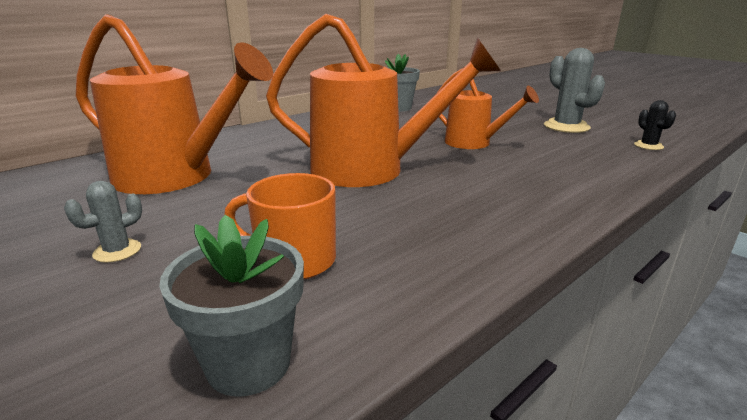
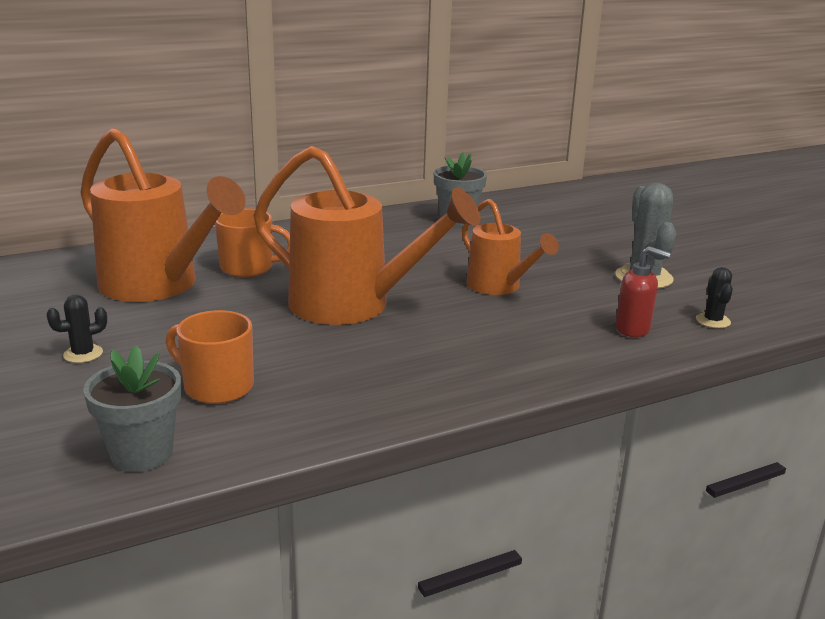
camera: 15 degrees right, 0 degrees up
(117, 251) = (83, 354): grey cactus -> black cactus
(255, 154) = (248, 268): none -> orange mug
(604, 158) = (633, 329): none -> red soap dispenser

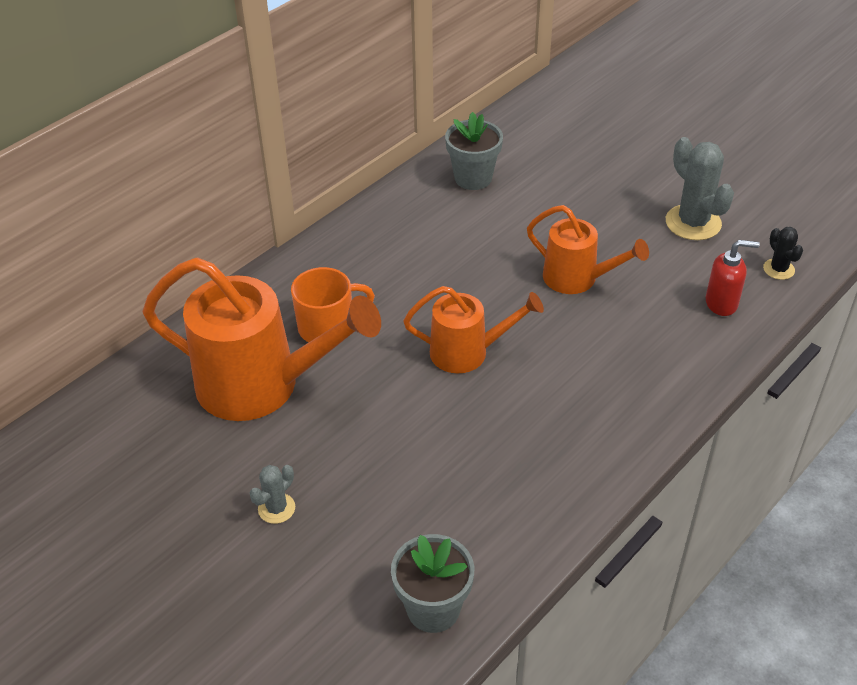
camera: 20 degrees left, 20 degrees up
(83, 354) = (276, 508): black cactus -> grey cactus
(216, 386) = (430, 506): orange mug -> none
(354, 306) = (468, 352): orange watering can -> orange watering can, size x0.58

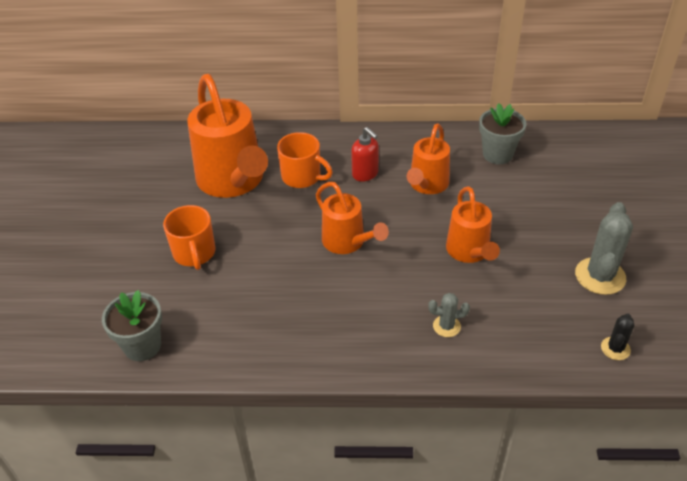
camera: 50 degrees right, 0 degrees up
(276, 508) = (155, 241): grey cactus -> grey cactus (446, 326)
(339, 484) = (194, 253): none -> orange mug
(456, 248) = (427, 185): none -> orange watering can
(721, 303) = (539, 336): red soap dispenser -> red soap dispenser (365, 174)

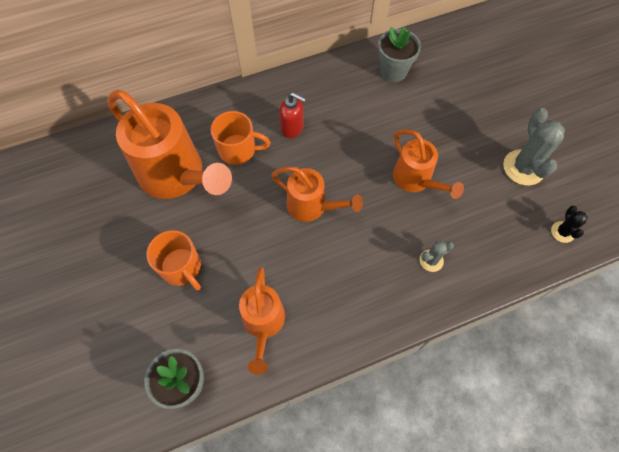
camera: 25 degrees left, 20 degrees up
(427, 185) = (350, 123): orange watering can -> orange watering can (263, 324)

